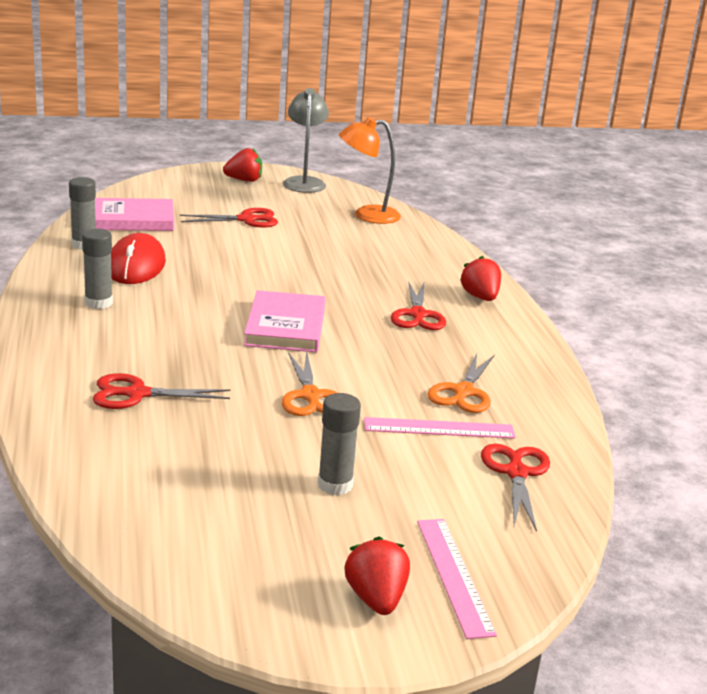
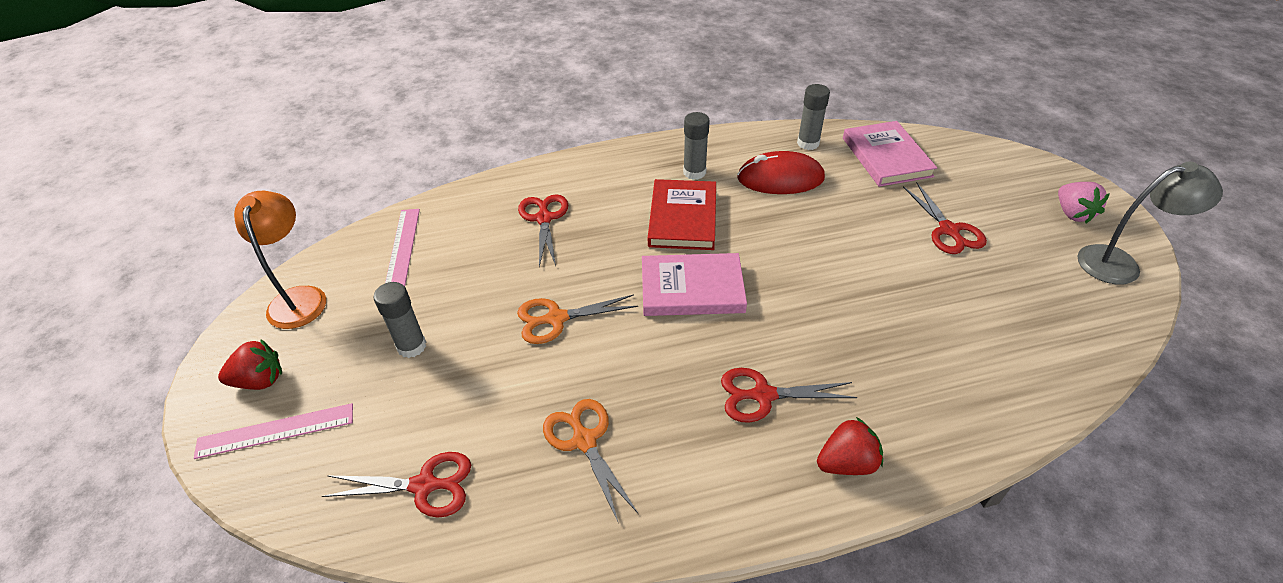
camera: 90 degrees right, 20 degrees up
(176, 318) = (682, 218): none -> red book
(244, 180) = (1072, 214): red strawberry -> pink strawberry
(367, 215) = (1053, 332): orange lamp -> orange lamp (299, 298)
(439, 428) = (507, 419): pink ruler -> pink ruler (403, 248)
(463, 392) = (584, 441): orange scissors -> orange scissors turned 45 degrees clockwise

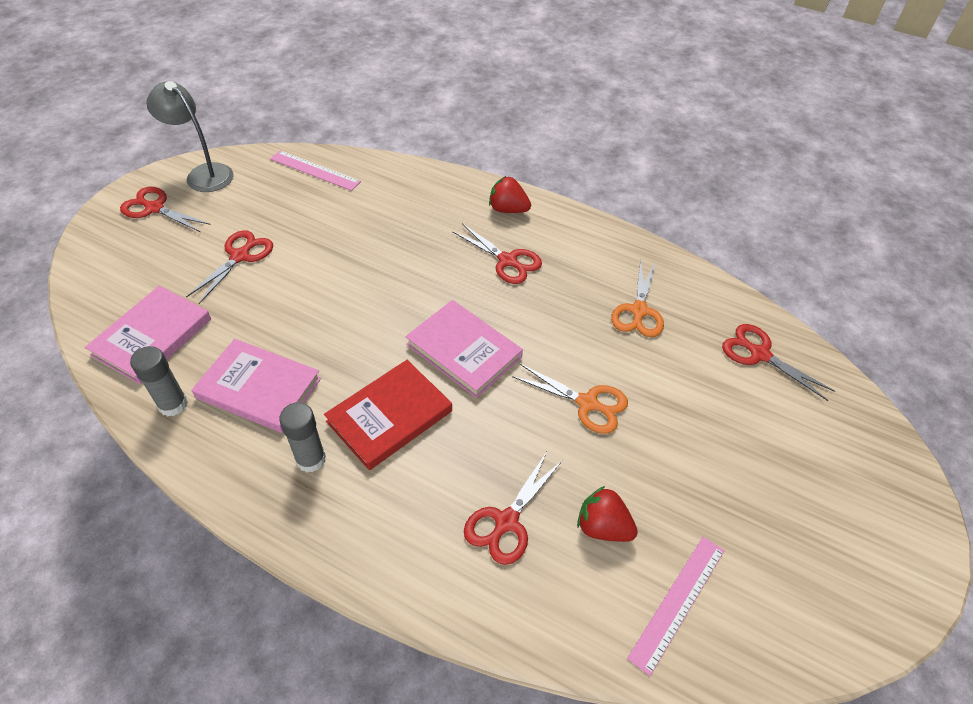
camera: 140 degrees left, 5 degrees up
(260, 381) = (873, 530): red strawberry -> red strawberry (602, 527)
(276, 430) = (863, 468): pink ruler -> pink ruler (314, 170)
(299, 298) = (817, 615): orange lamp -> none
(411, 346) = (722, 466): grey glue stick -> none
(780, 178) = (259, 388): red mouse -> pink book
(1072, 214) = (155, 208): pink strawberry -> red scissors

